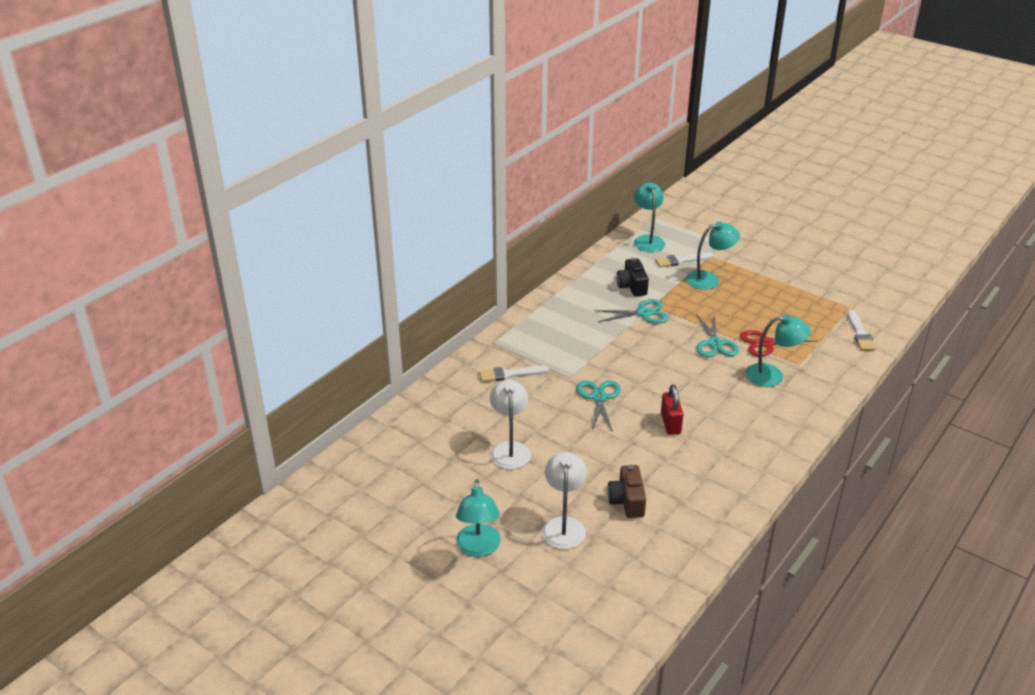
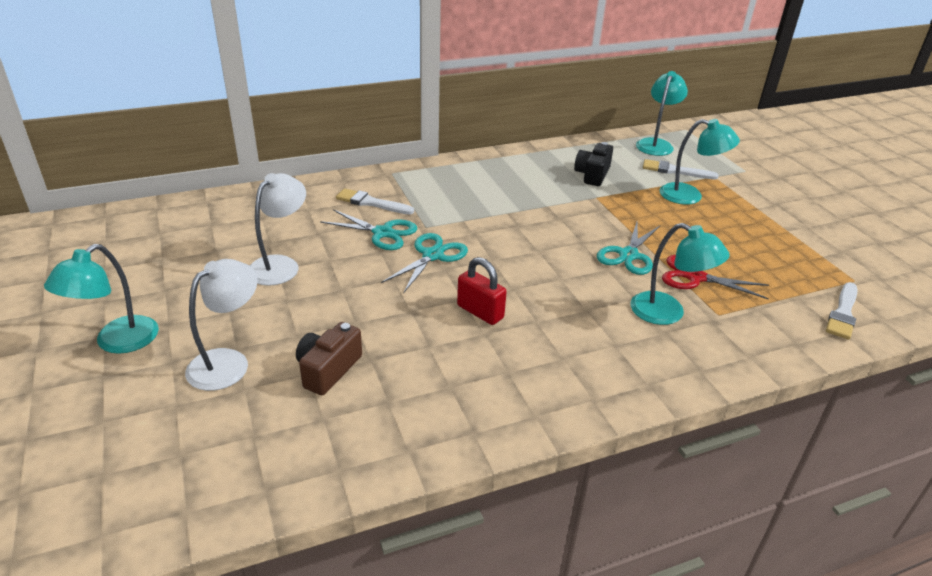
camera: 30 degrees right, 0 degrees up
(643, 313) = (577, 200): turquoise scissors -> turquoise scissors (383, 233)
(670, 423) = (480, 312): red padlock -> red padlock turned 75 degrees counterclockwise

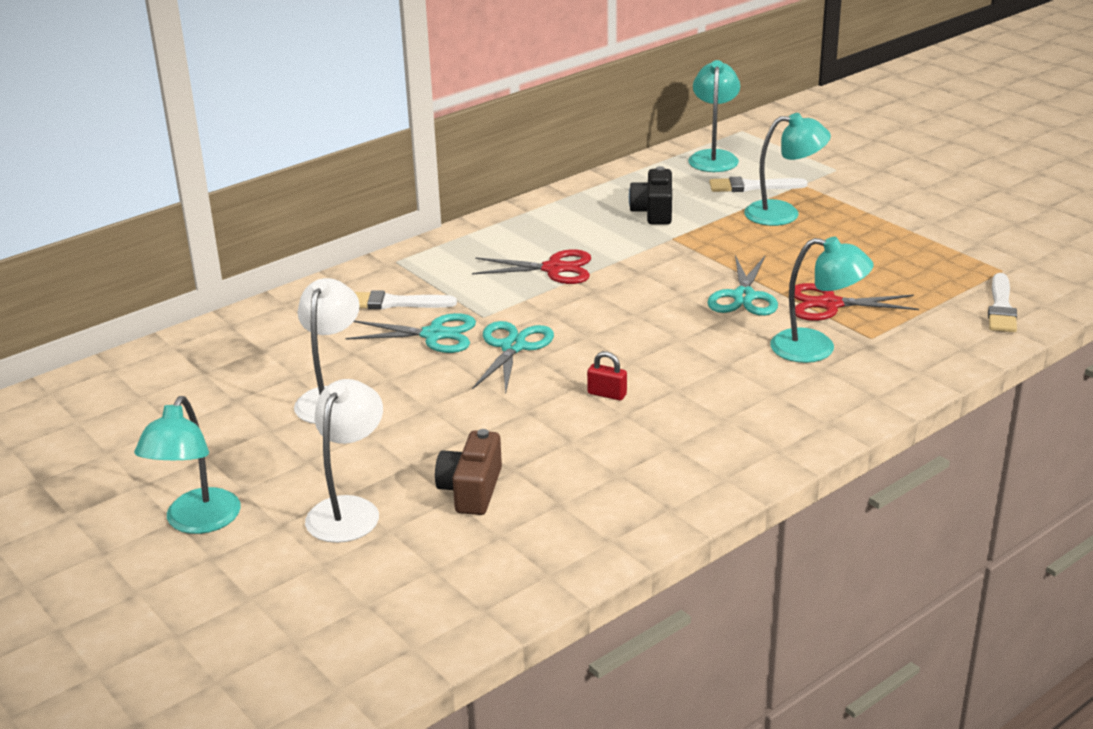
camera: 15 degrees left, 5 degrees down
(480, 312) = (607, 394): red padlock -> red padlock, size x0.63
(497, 202) = (554, 269): none -> red scissors

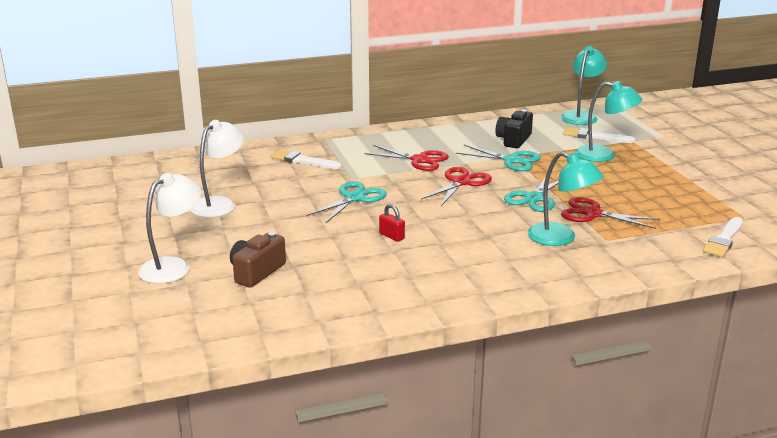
camera: 20 degrees right, 5 degrees down
(197, 522) = (82, 253): turquoise lamp -> none
(434, 335) = (311, 182): turquoise scissors -> turquoise scissors (511, 160)
(635, 292) = (461, 182): none -> red scissors

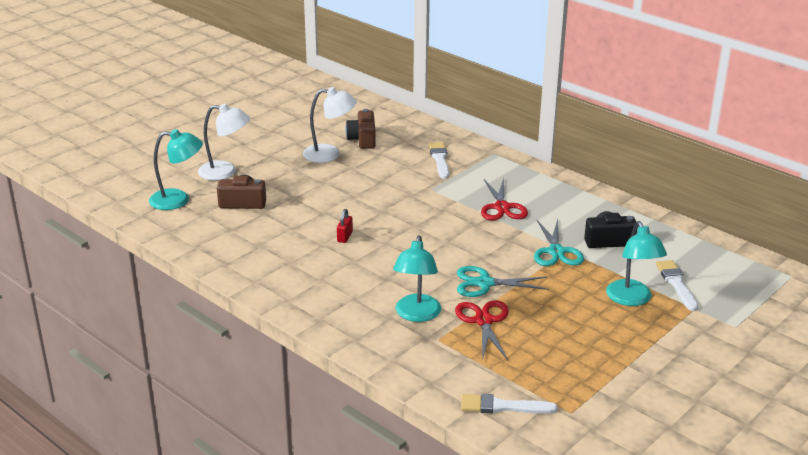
camera: 60 degrees right, 5 degrees up
(214, 182) = (362, 139): none -> brown camera
(355, 198) = (395, 202): turquoise scissors -> none
(461, 182) = (478, 239): red scissors -> none
(581, 116) = (725, 263): turquoise lamp -> turquoise lamp (178, 200)

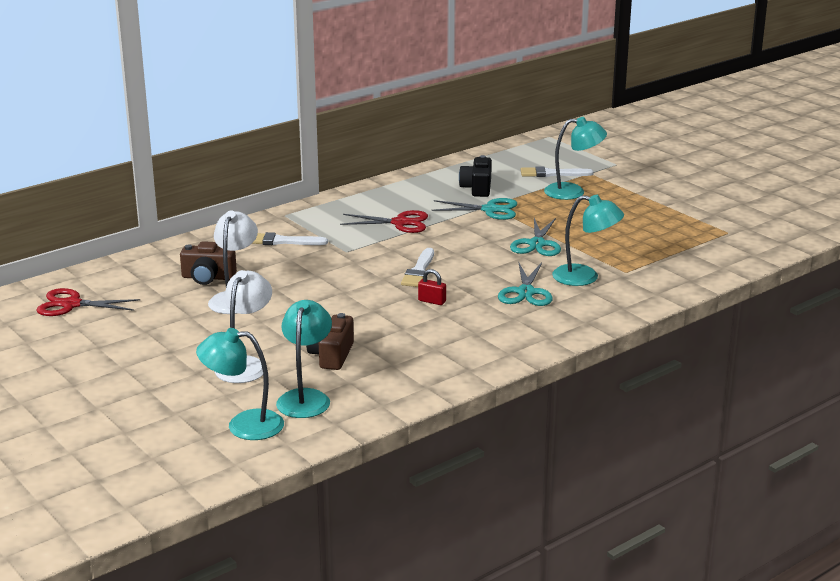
camera: 80 degrees left, 5 degrees down
(140, 182) = (243, 425): none -> turquoise lamp
(374, 283) = (525, 292): none -> turquoise scissors
(484, 321) = (598, 250): red scissors -> red scissors (71, 304)
(502, 406) = (722, 255): white brush -> white brush (419, 271)

